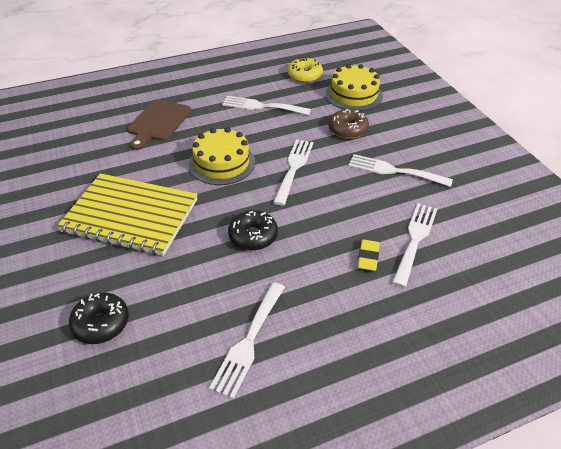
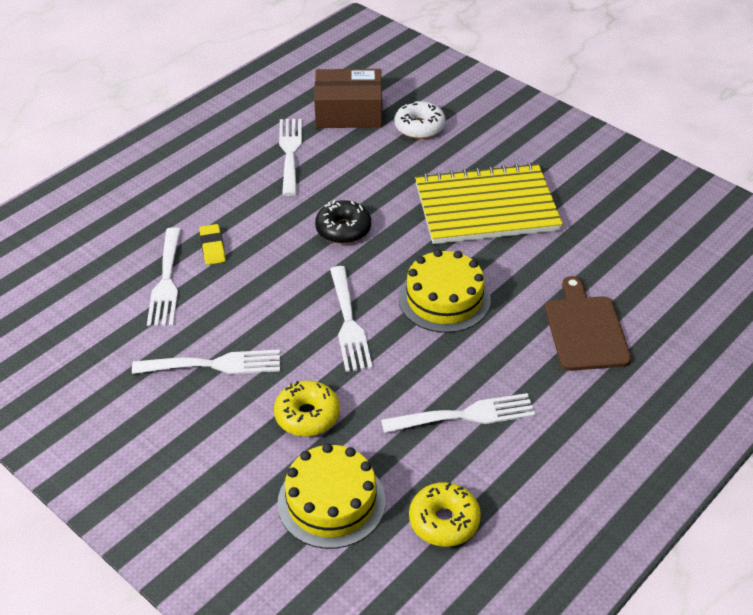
camera: 155 degrees right, 0 degrees up
(101, 323) = (419, 127): black donut -> white donut
(151, 378) = (349, 112): none -> brown box
(348, 130) = (307, 415): brown donut -> yellow donut

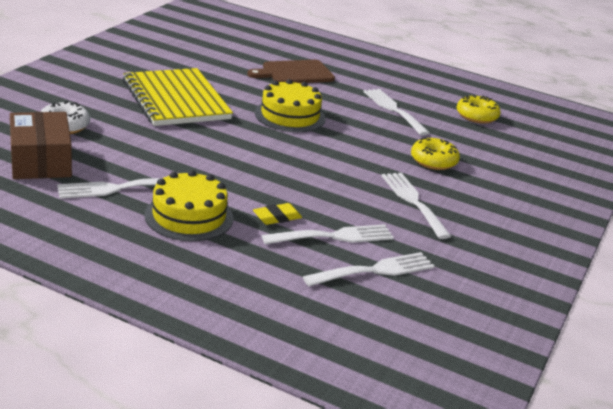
camera: 110 degrees left, 15 degrees down
(331, 502) = (494, 149): yellow cake -> yellow cake (189, 216)
(343, 229) = (226, 156): black donut -> none
(349, 323) = (335, 150): white fork -> white fork (375, 270)

